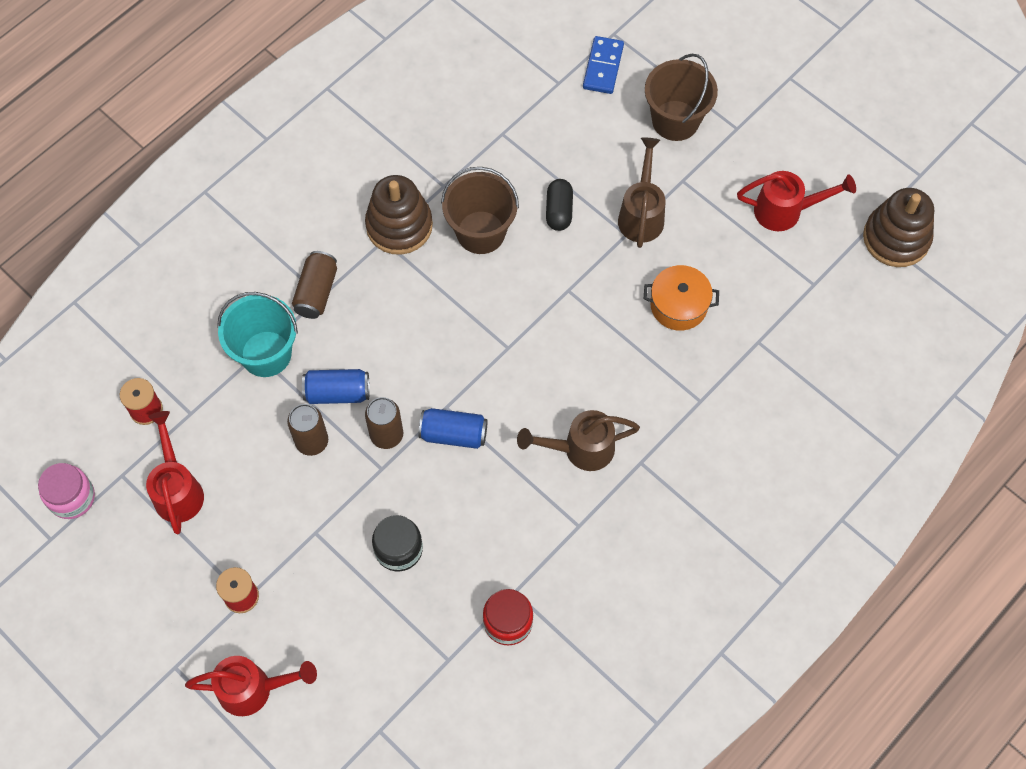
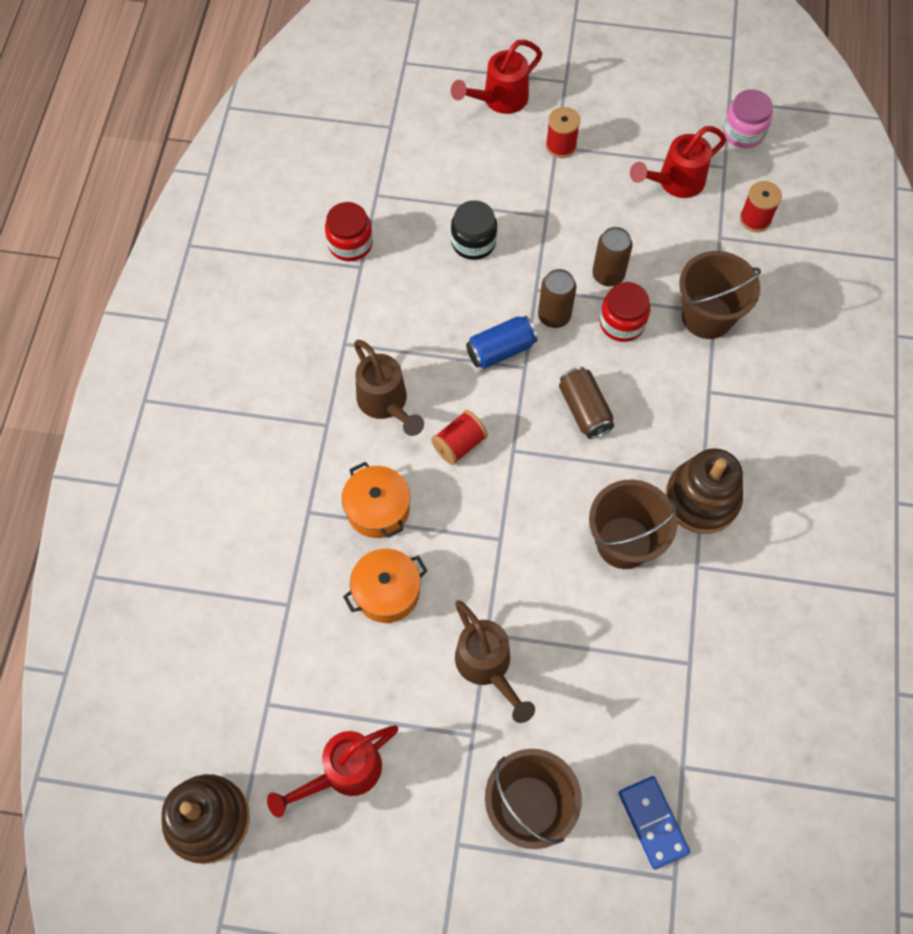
camera: 145 degrees right, 0 degrees up
(177, 489) = (675, 182): red watering can -> red watering can turned 105 degrees clockwise
(266, 354) = (707, 316): turquoise bucket -> brown bucket
(317, 292) = (715, 392): brown can -> brown can (584, 410)
(337, 393) = (622, 323): blue can -> red jar
(546, 378) = (459, 444): none -> red spool
(559, 211) = (569, 614): black capsule -> none
(580, 449) = (386, 404): brown watering can -> brown watering can turned 105 degrees clockwise
(644, 369) = (378, 509): none -> orange pot

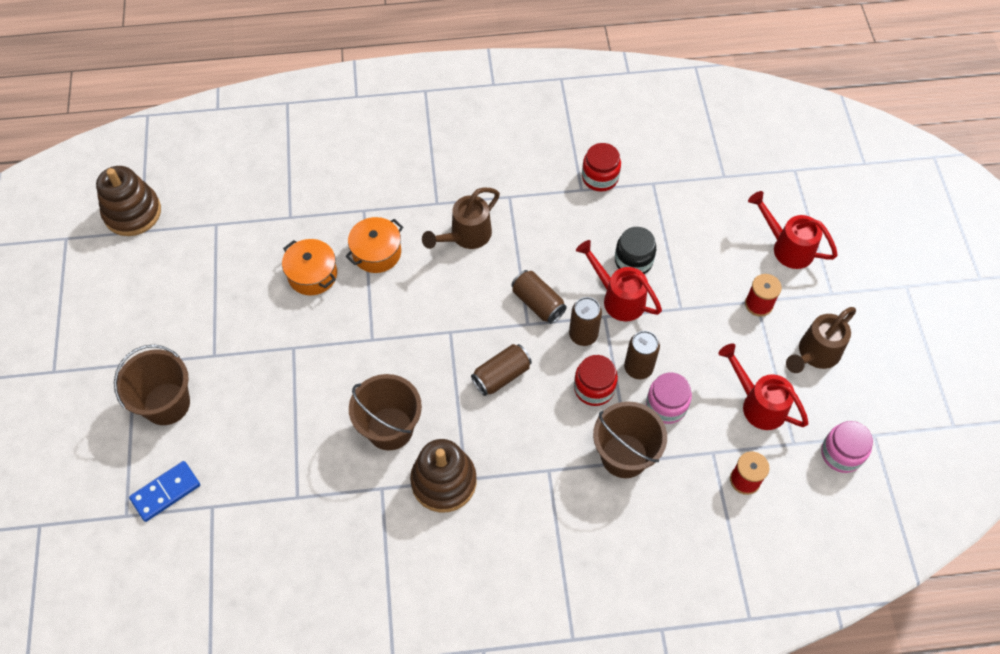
camera: 75 degrees right, 5 degrees down
(343, 772) = (174, 281): red watering can -> red watering can (618, 298)
(459, 444) = (445, 293): red spool -> none
(487, 667) = (267, 353): brown watering can -> brown watering can (814, 354)
(501, 350) = (538, 303): blue can -> brown can
(658, 262) = (666, 405): none -> pink jar

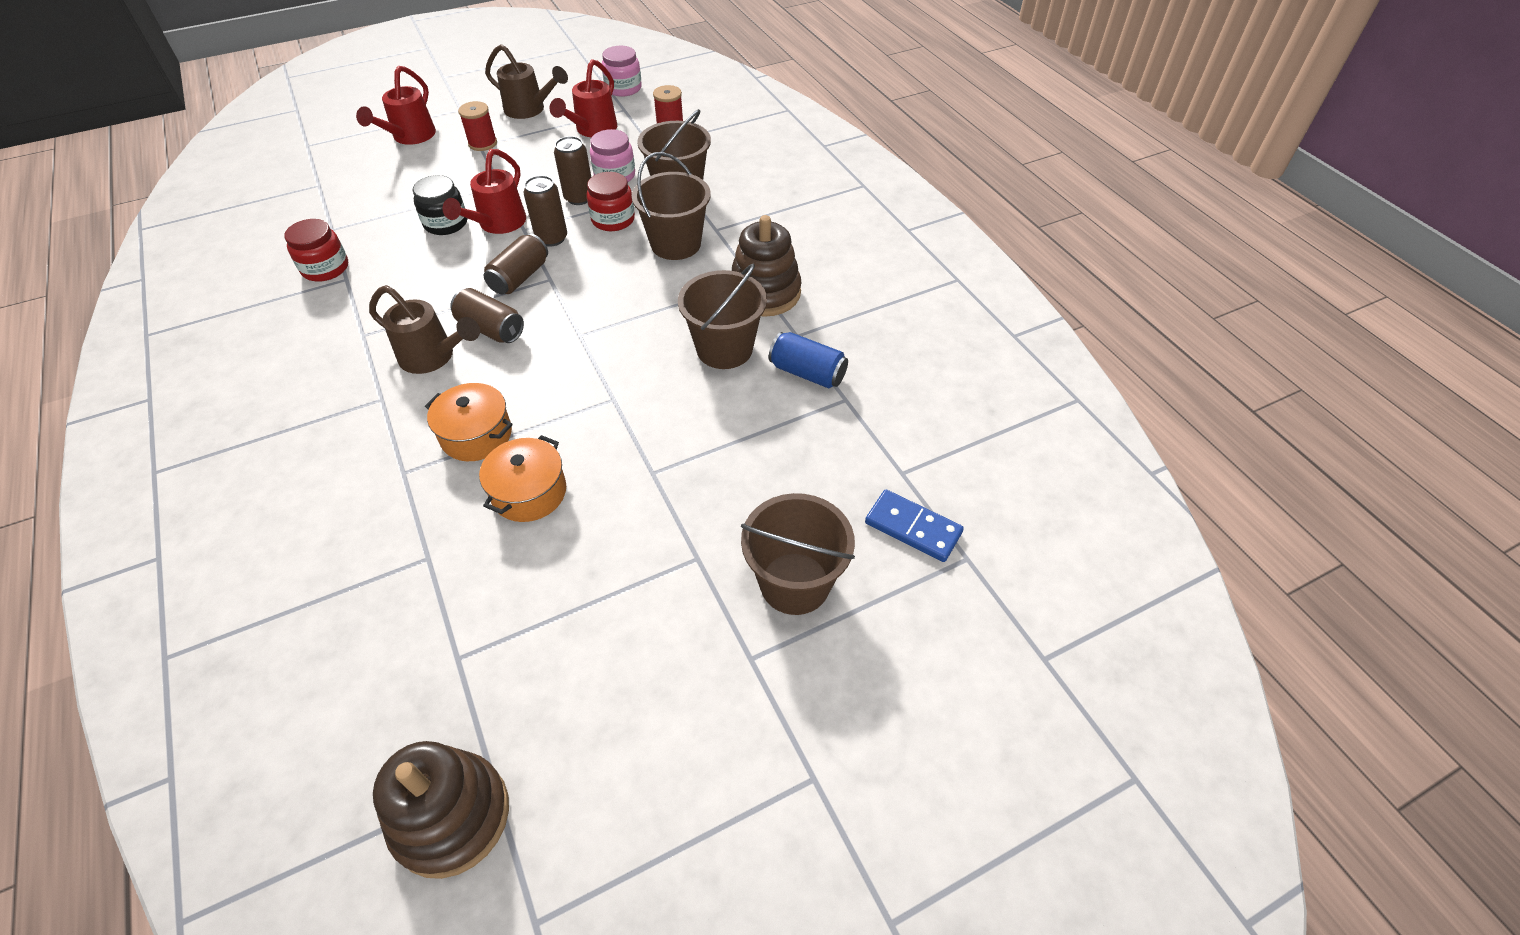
camera: 110 degrees left, 10 degrees down
(337, 480) = (807, 373): none -> blue can
(501, 375) = (623, 283): brown can -> brown can (491, 329)
(538, 430) = (676, 244): none -> brown bucket

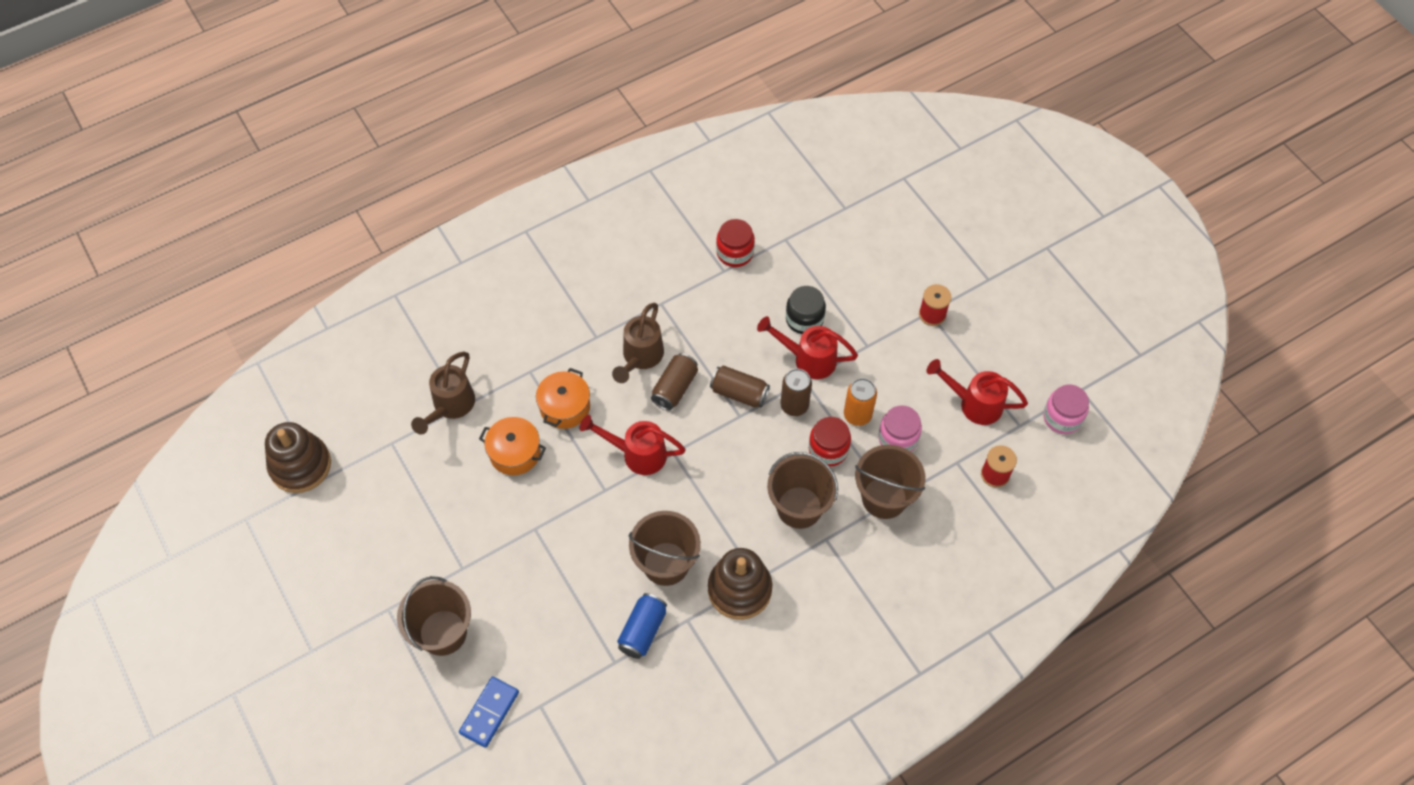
camera: 85 degrees right, 10 degrees up
(410, 137) = (931, 252): red watering can -> red watering can (637, 454)
(530, 110) = (1000, 340): brown watering can -> brown watering can (450, 406)
(579, 198) = (857, 415): brown can -> orange can

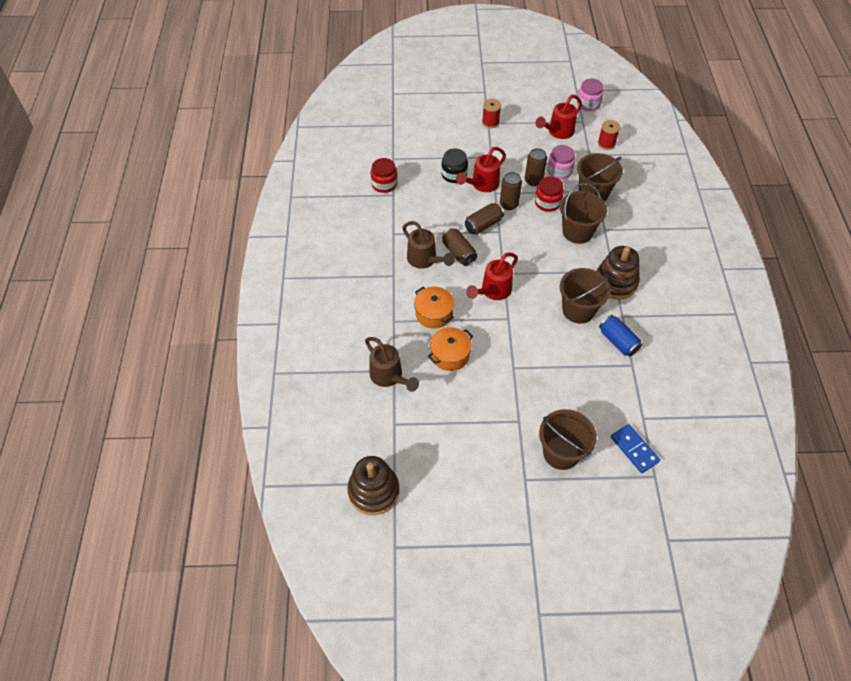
camera: 60 degrees left, 5 degrees down
(857, 415) = (533, 181): orange can -> brown can

